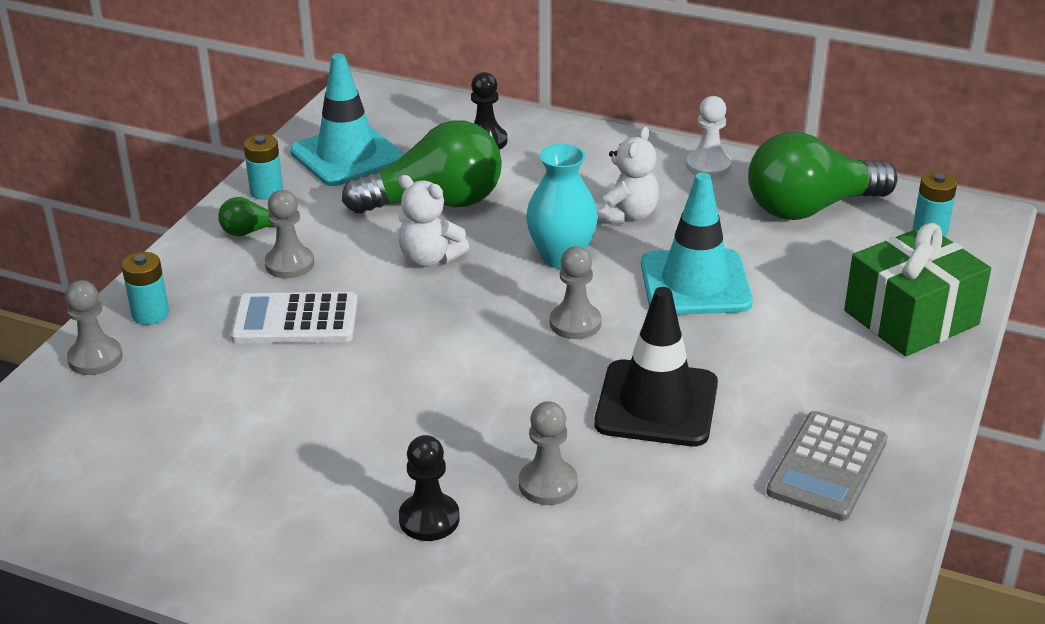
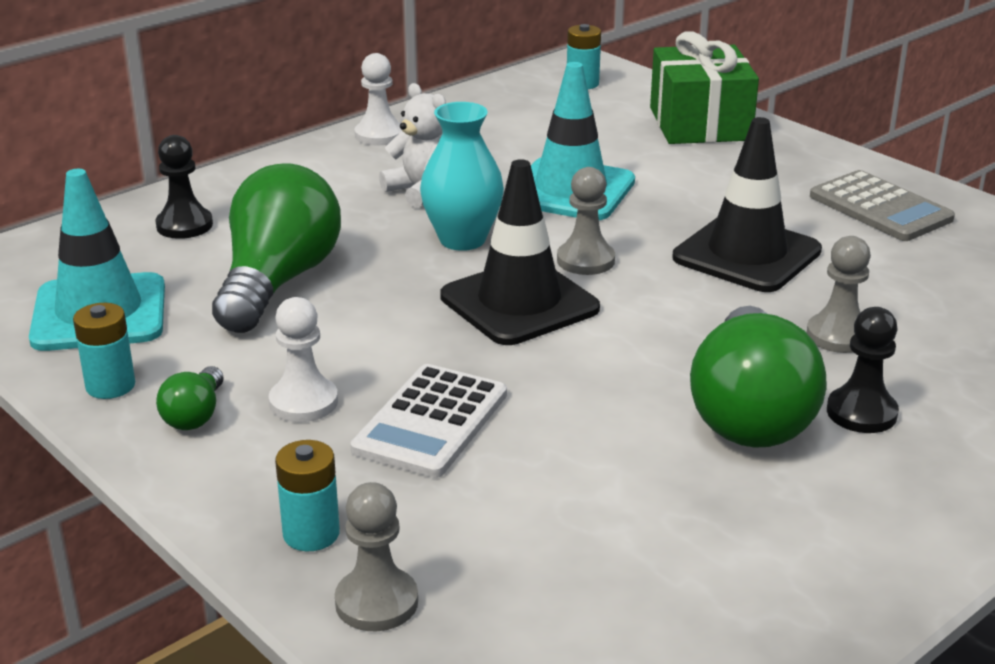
camera: 65 degrees left, 5 degrees down
(289, 264) = (303, 402): grey pawn -> white pawn
(429, 259) = (389, 310): white teddy bear -> none
(482, 311) = (519, 303): none -> black traffic cone
(810, 208) = (500, 115): green light bulb -> green light bulb (750, 413)

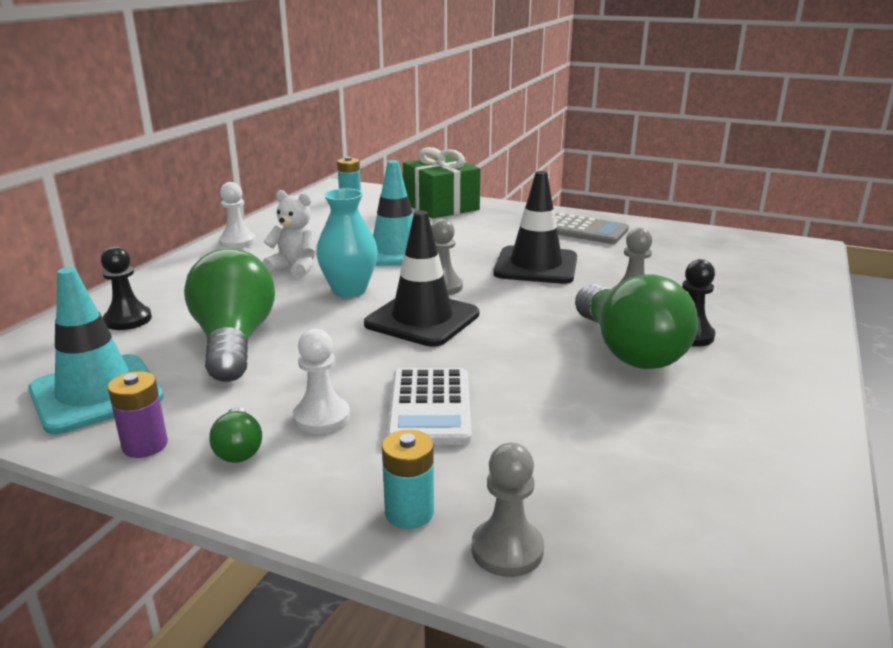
camera: 25 degrees left, 5 degrees down
(110, 386) = (145, 445): turquoise battery -> purple battery

